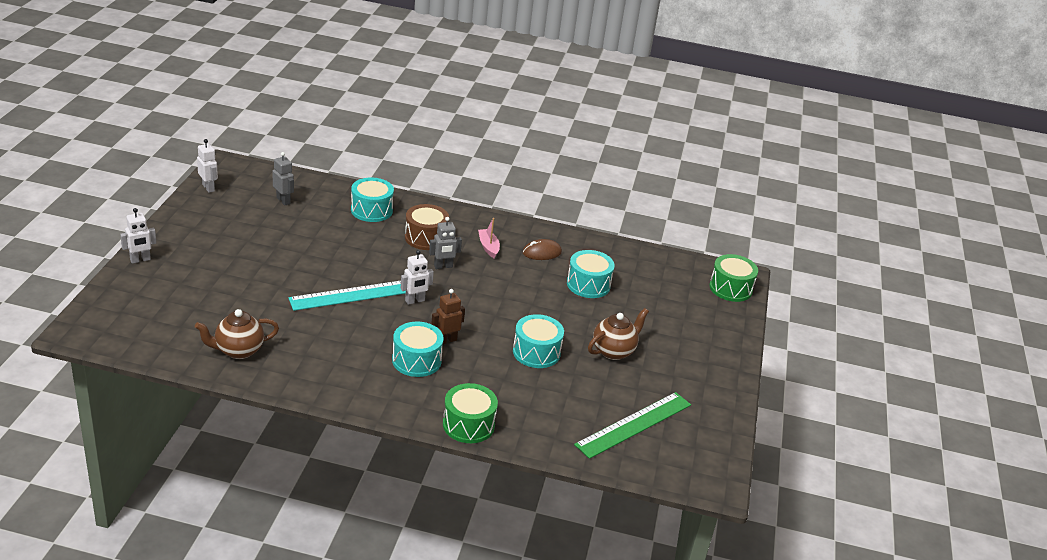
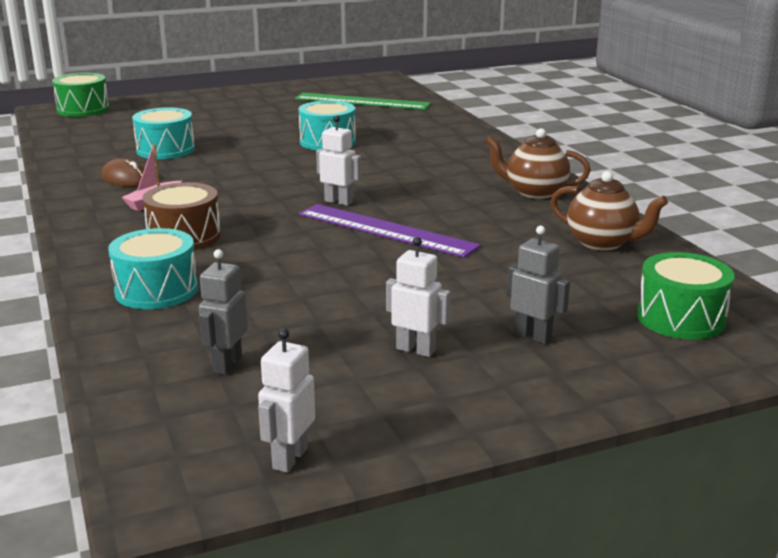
camera: 120 degrees left, 10 degrees down
(140, 260) = (600, 391): white robot -> white robot (416, 350)
(354, 295) = (386, 230): turquoise ruler -> purple ruler
(416, 360) = (436, 173): turquoise drum -> none
(443, 266) = (240, 210): grey robot -> grey robot (533, 336)
(446, 340) = (380, 172): brown robot -> none
(468, 425) = (477, 138): green drum -> green drum (681, 318)
(614, 351) = (271, 122): brown teapot -> brown teapot (534, 192)

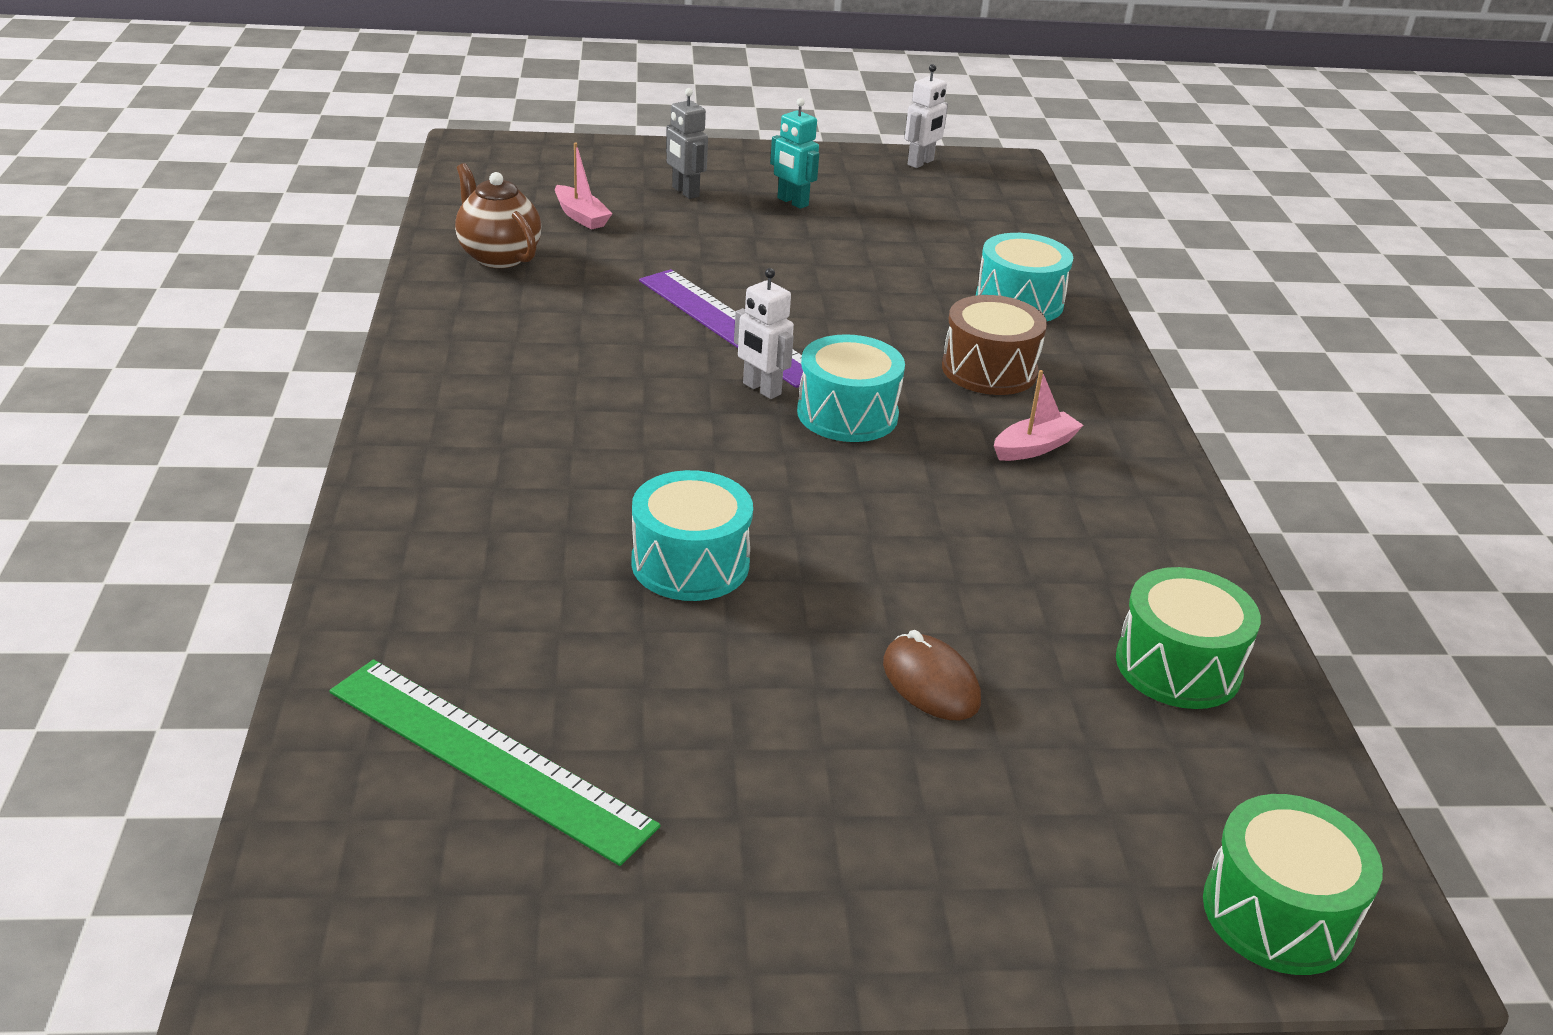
camera: 165 degrees left, 10 degrees up
(125, 179) = (1089, 522): brown mouse -> brown mouse (931, 683)
(165, 150) = (1025, 611): turquoise drum -> turquoise drum (847, 414)
(227, 364) = (954, 222): grey robot -> none
(416, 350) = (792, 202): white robot -> turquoise robot
(534, 192) = (471, 346): brown teapot -> none
(591, 288) = (581, 216): none -> pink boat
(681, 318) = (541, 179): green drum -> green drum (1178, 666)

